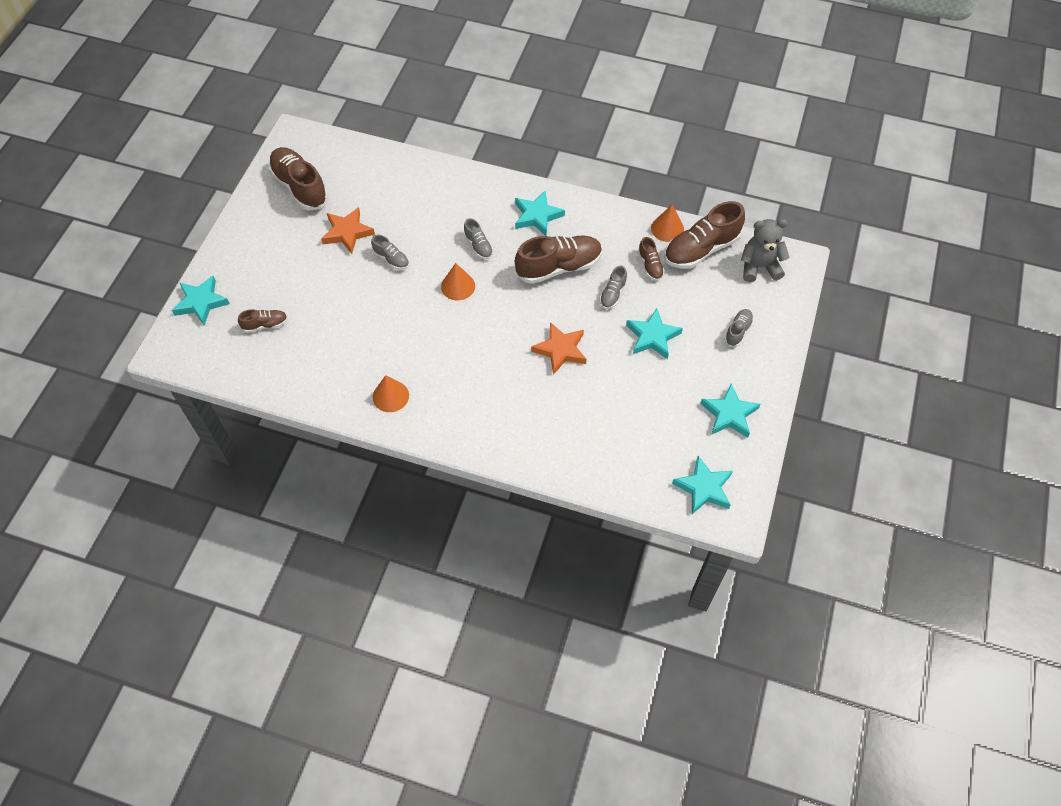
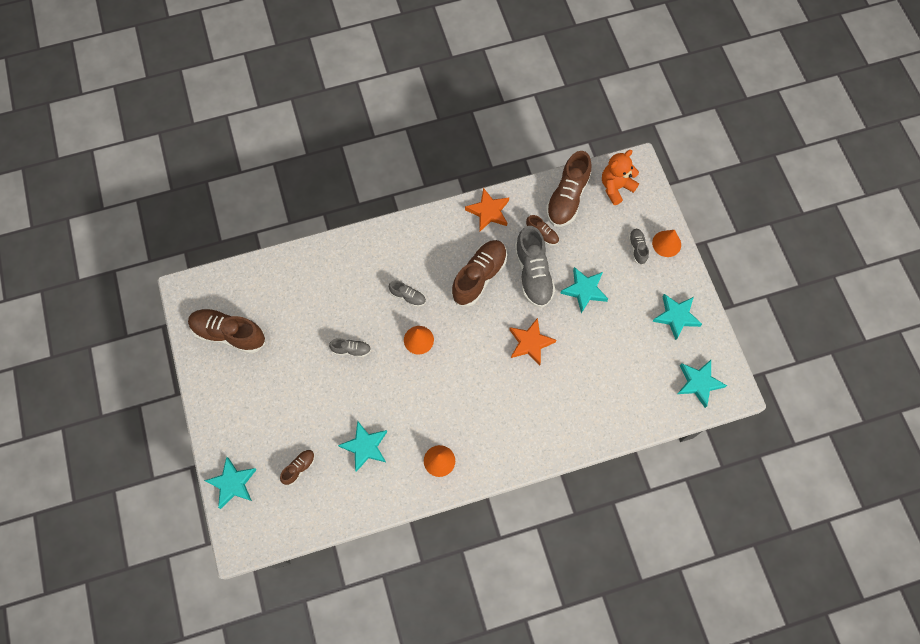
camera: 35 degrees left, 10 degrees up
(347, 232) = (299, 349): orange star -> orange star (488, 212)
(537, 216) = (431, 244): turquoise star -> turquoise star (365, 447)
(612, 294) = (533, 274): grey shoe -> grey shoe, size x2.01
(667, 228) = (532, 195): orange cone -> orange cone (666, 243)
(759, 267) = (616, 187): grey teddy bear -> orange teddy bear

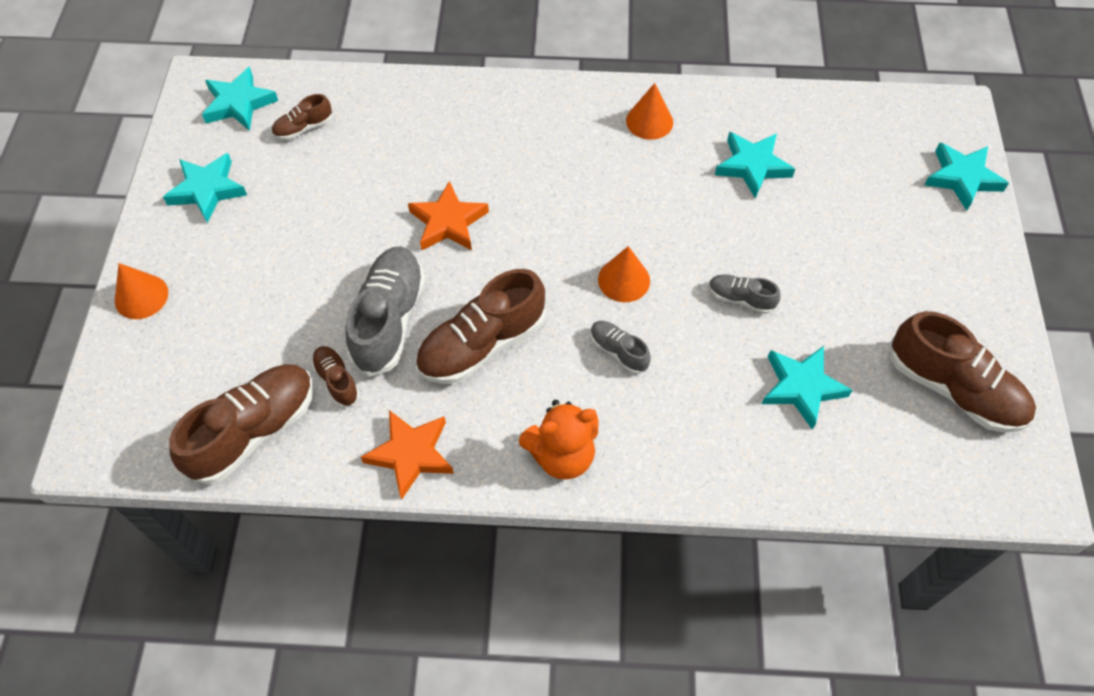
camera: 160 degrees left, 10 degrees down
(299, 468) = (858, 169): brown shoe -> brown shoe (304, 128)
(584, 290) = (320, 269): turquoise star -> turquoise star (801, 387)
(616, 187) = (155, 421): orange teddy bear -> orange teddy bear (562, 455)
(637, 248) = (193, 304): grey shoe -> none

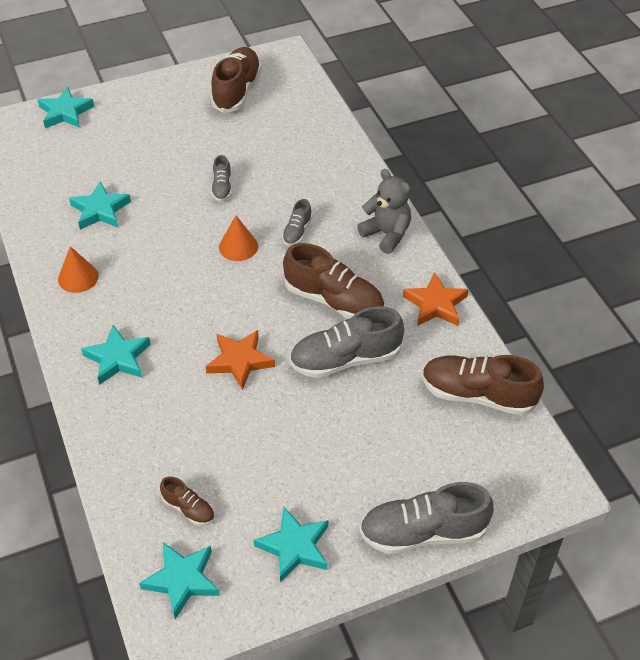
camera: 115 degrees left, 10 degrees down
(141, 296) = (423, 532): orange cone -> grey shoe
(337, 381) = (411, 367): brown shoe -> none
(562, 455) = (386, 234): orange teddy bear -> grey teddy bear
(801, 387) = (273, 147): turquoise star -> turquoise star (118, 358)

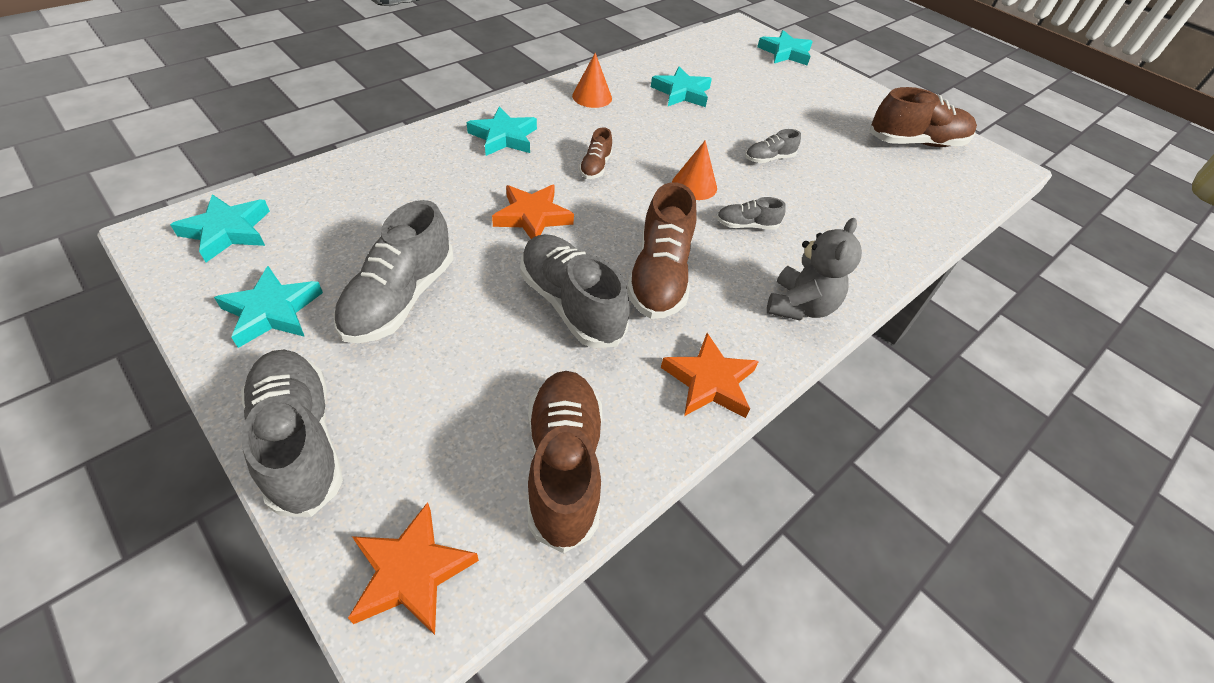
camera: 65 degrees right, 0 degrees up
(188, 509) = (322, 218): brown shoe -> brown shoe (595, 167)
(306, 462) = (400, 298): none -> grey shoe
(528, 481) = (411, 572): none -> orange star

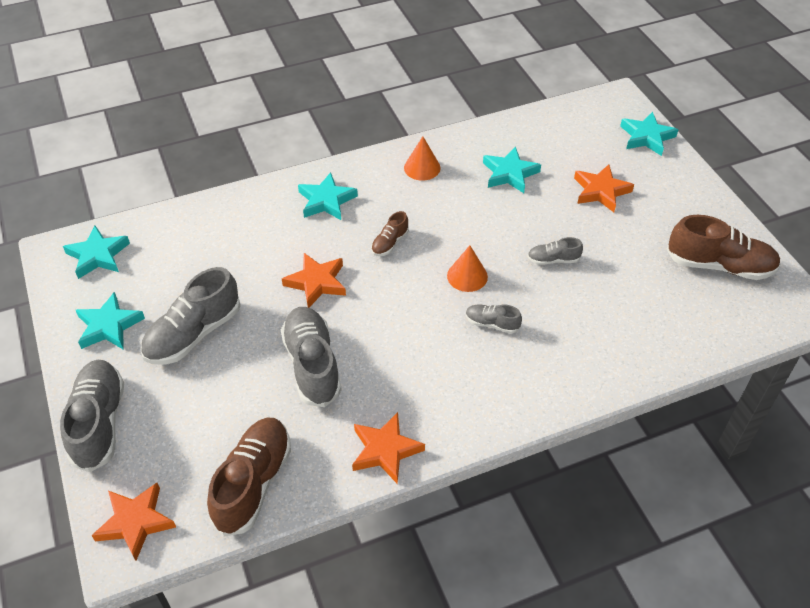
camera: 25 degrees right, 0 degrees up
(659, 276) = (392, 355): brown shoe -> none
(774, 97) = (600, 191): none -> orange star
(800, 306) = (494, 406): grey teddy bear -> none

